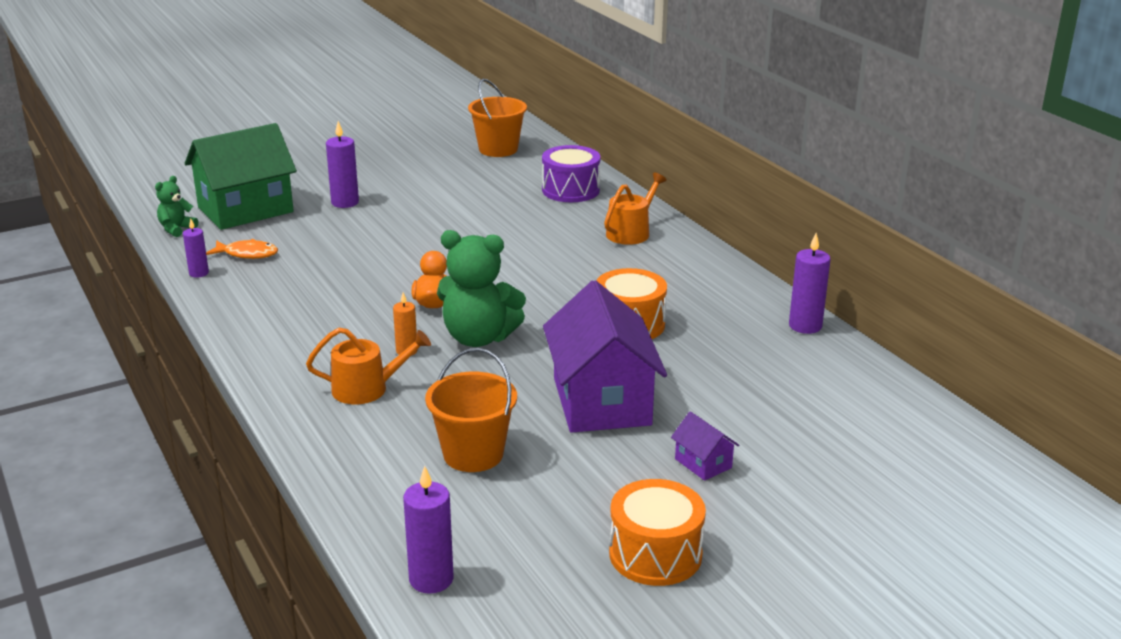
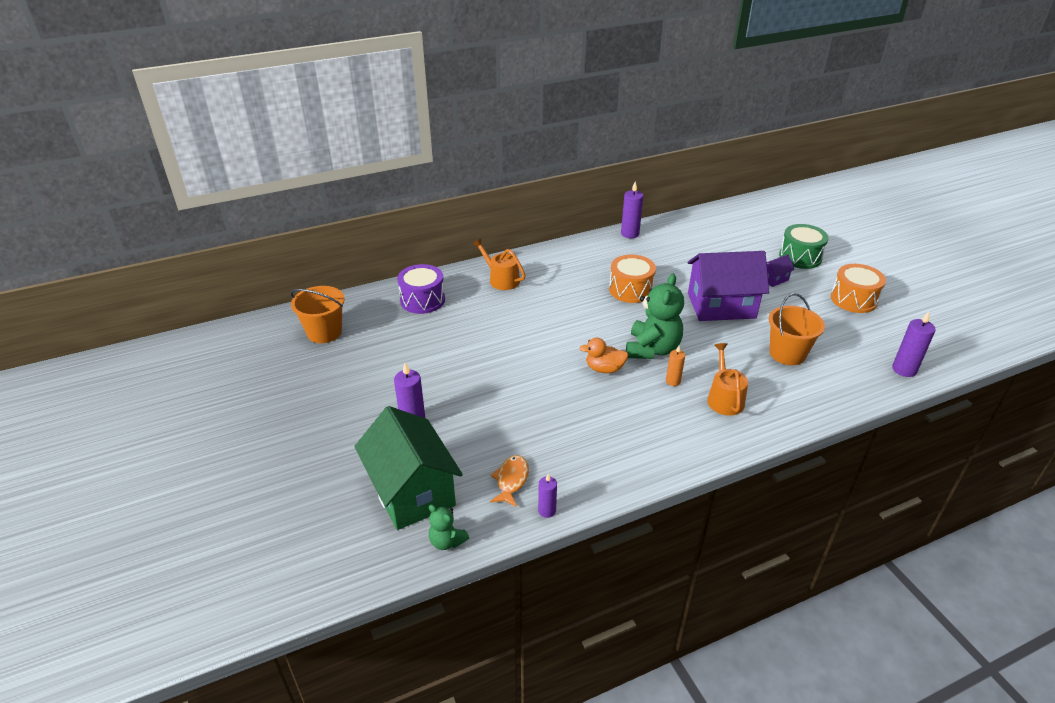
camera: 85 degrees left, 10 degrees up
(799, 505) = (800, 257): none -> green drum

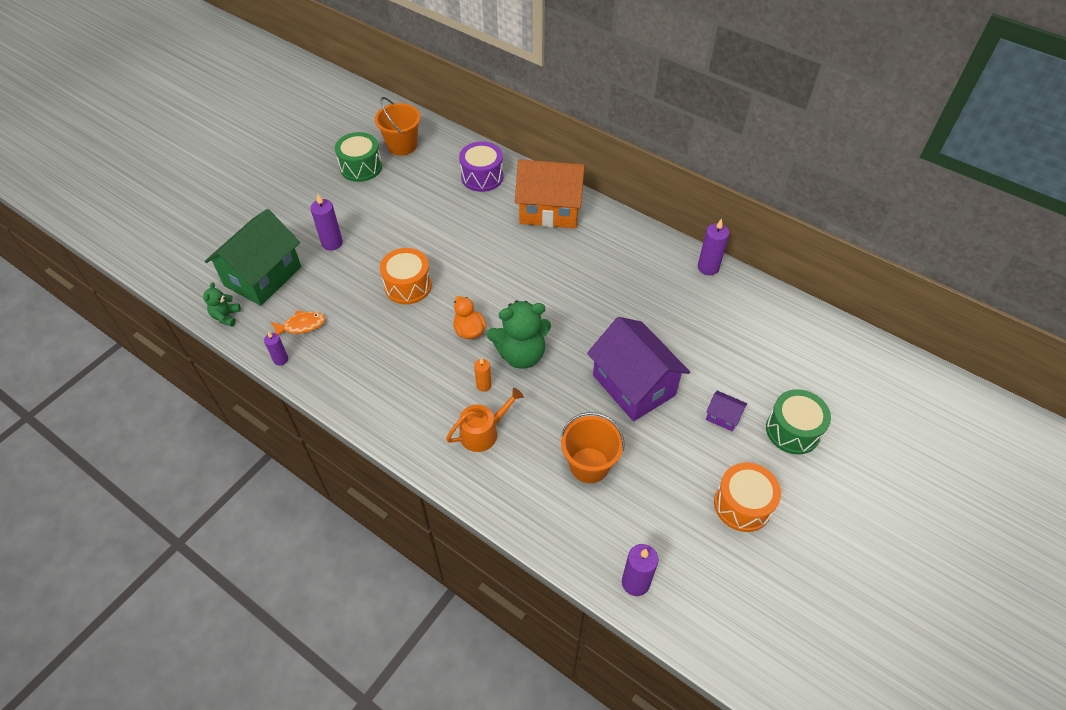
camera: 60 degrees right, 15 degrees up
(323, 368) = (361, 167): none -> green drum
(501, 279) = (550, 210): orange watering can -> orange house
(631, 290) = (605, 305): orange drum -> orange drum (408, 286)

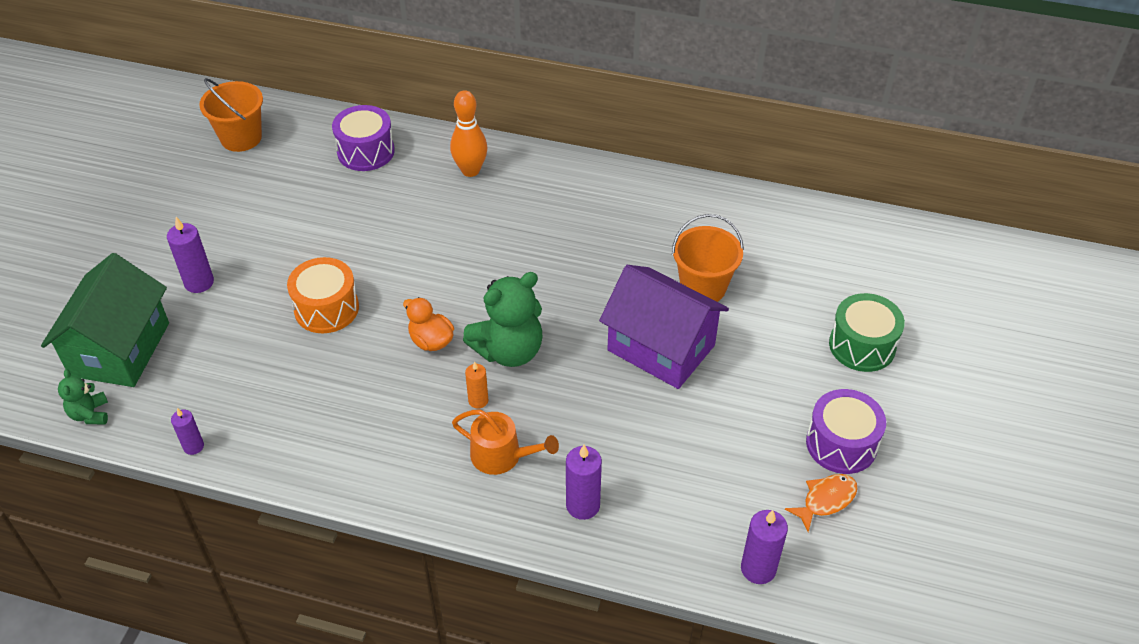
camera: 20 degrees left, 5 degrees down
(301, 325) = (203, 396): orange fish -> orange fish (825, 500)
(361, 167) = (196, 178): green drum -> none
(483, 432) = (502, 456): orange watering can -> orange watering can turned 75 degrees clockwise
(550, 210) = (470, 170): orange house -> orange bowling pin
(589, 465) = (647, 454): orange bucket -> orange bucket (703, 287)
(708, 267) = (690, 190): purple candle -> purple candle (583, 505)
(723, 417) = (779, 353): purple house -> none
(742, 505) = (841, 444): orange drum -> purple drum

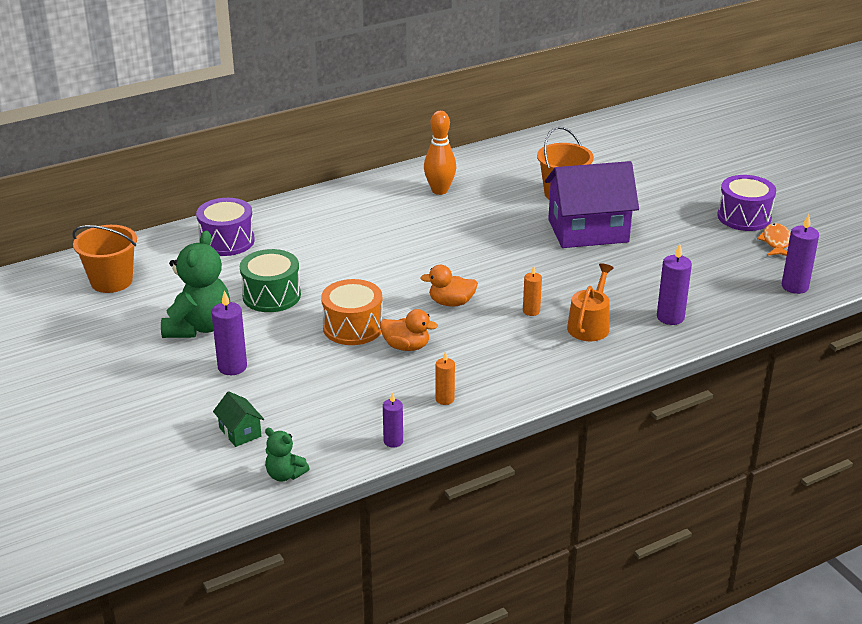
camera: 45 degrees left, 15 degrees down
(120, 349) = (240, 432): green house -> green house, size x0.42
(284, 437) = (445, 399): none -> orange candle
(334, 360) = (406, 346): none -> orange duck
(470, 170) = (321, 214): orange bowling pin -> orange bowling pin (439, 190)
(502, 456) = (590, 325): orange watering can -> orange watering can turned 45 degrees counterclockwise
(509, 351) = (507, 280): green teddy bear -> green teddy bear (199, 327)
(862, 345) = (684, 174): green drum -> green drum (271, 295)

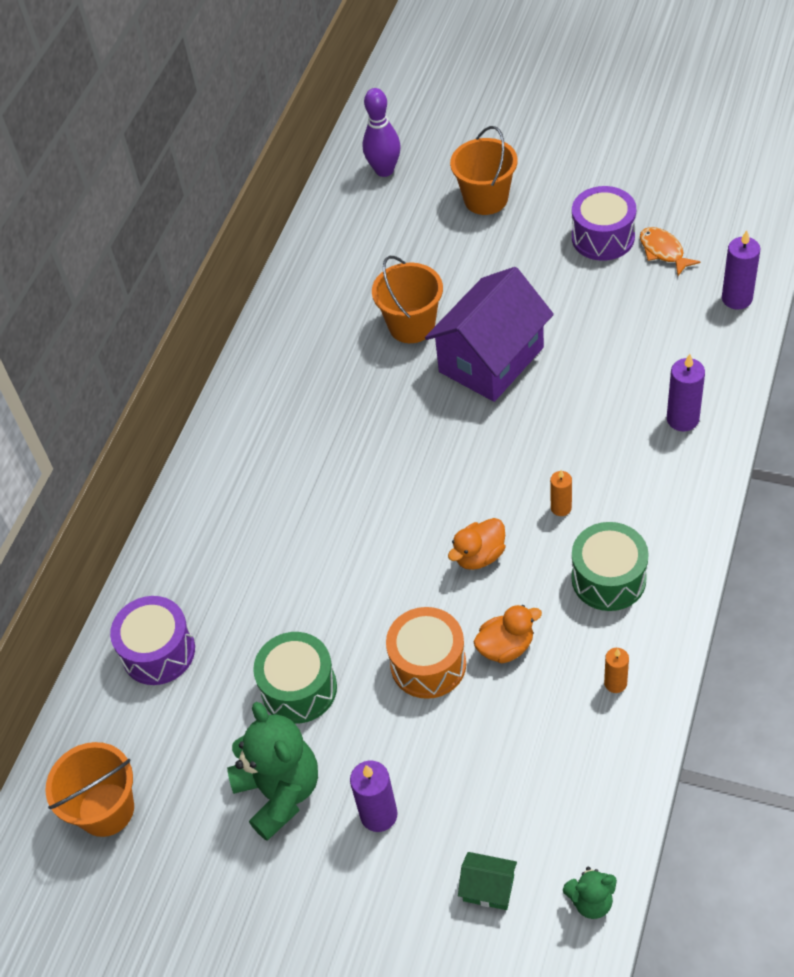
camera: 35 degrees left, 20 degrees up
(393, 441) = (633, 774): purple candle -> none
(439, 190) = (289, 409): orange bowling pin -> none
(512, 355) = (608, 578): none -> green drum
(590, 325) = (629, 484): orange watering can -> none
(647, 127) = (384, 170): none -> purple bowling pin
(692, 166) = (486, 199): none -> orange bucket

